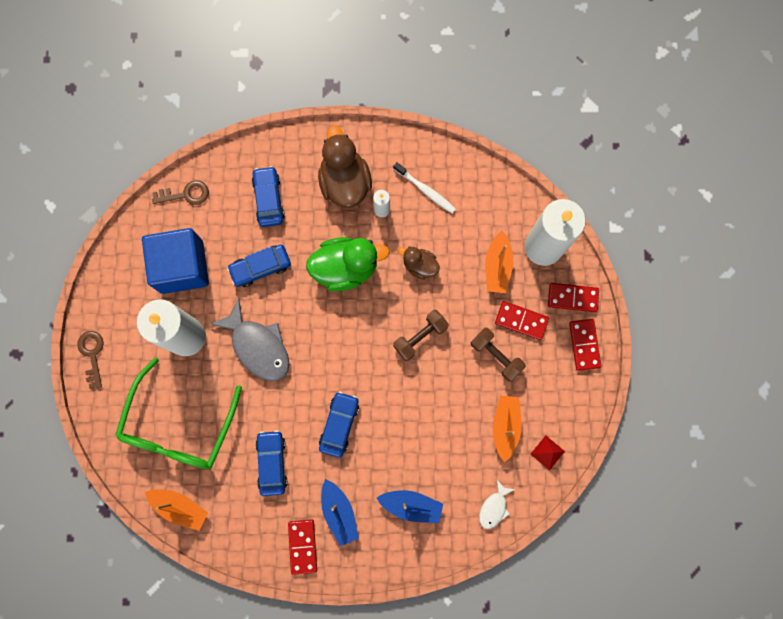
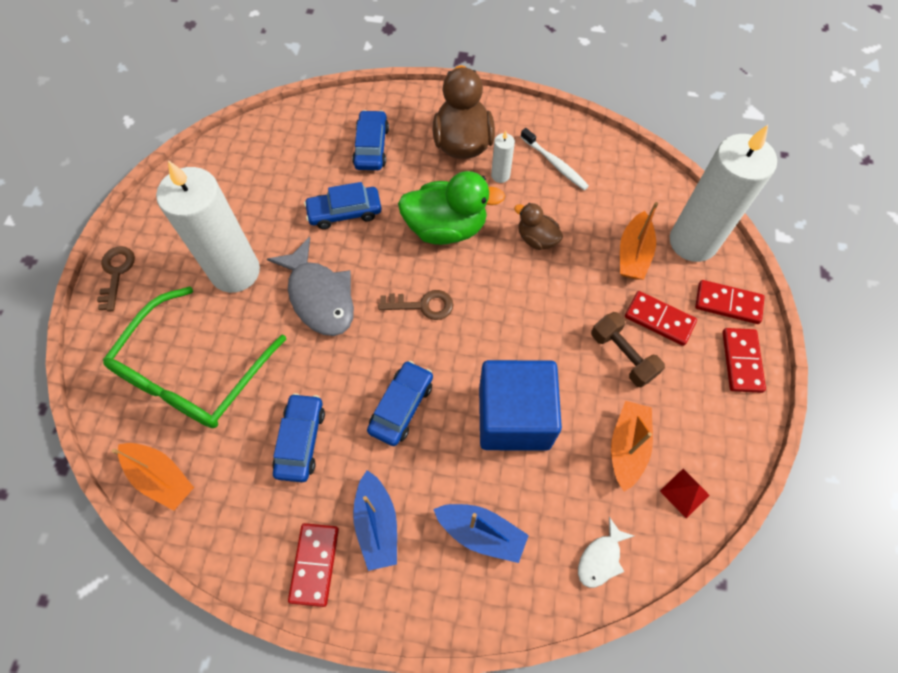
camera: 10 degrees right, 15 degrees down
(182, 267) = (253, 198): blue cube -> blue cube (514, 417)
(185, 194) = (279, 129): brown key -> brown key (422, 305)
(420, 337) = (526, 317): brown dumbbell -> none

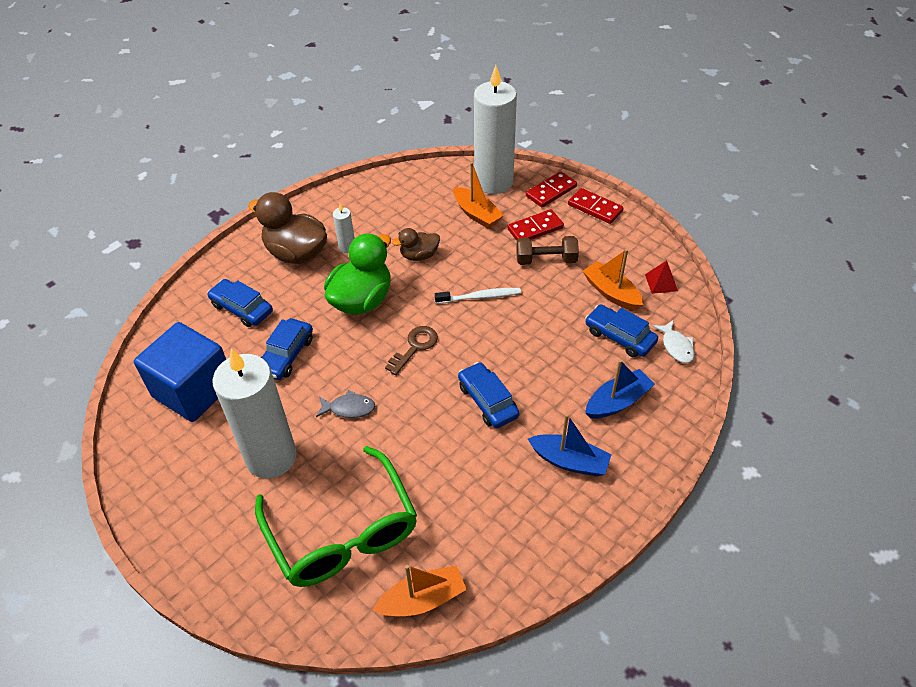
camera: 55 degrees left, 15 degrees down
(116, 273) = (184, 554): brown key -> none
(301, 440) = (466, 480): blue car -> blue car (619, 336)
(315, 564) = (574, 517): red domino -> none
(319, 296) = (349, 408): grey fish -> grey fish, size x0.52
(514, 417) = (546, 340): blue cube -> blue cube (193, 390)
(555, 164) = (367, 214): white toothbrush -> white toothbrush (480, 297)

